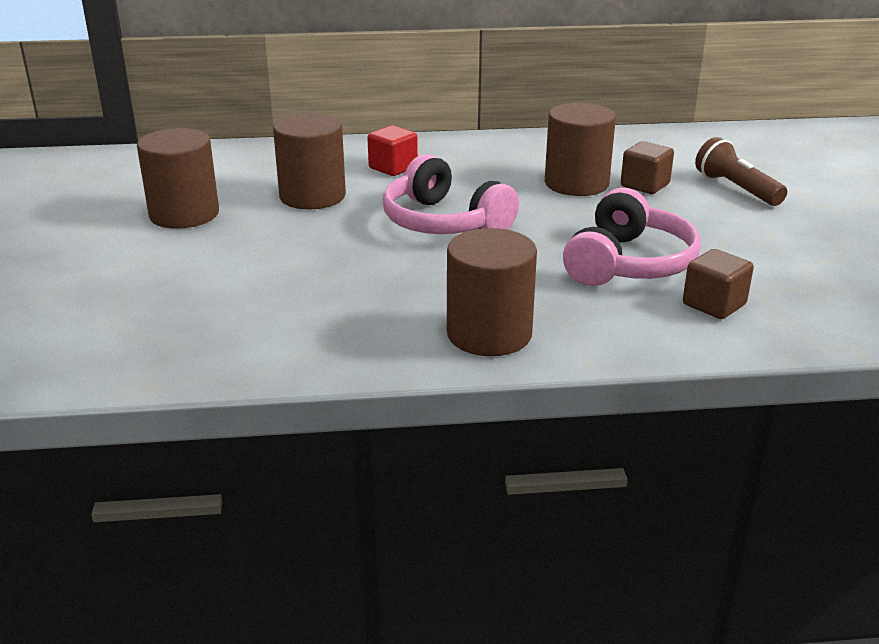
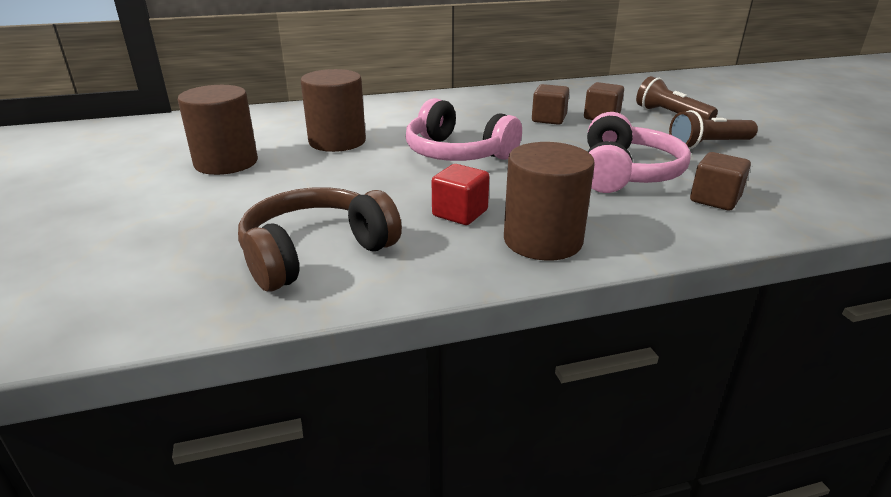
camera: 10 degrees left, 0 degrees up
(249, 325) = (315, 253): none -> brown headphones
(393, 168) = (397, 117): red cube -> red cube (460, 213)
(576, 183) = (549, 119): brown cylinder -> brown cube
(756, 234) = (708, 145): none -> brown flashlight

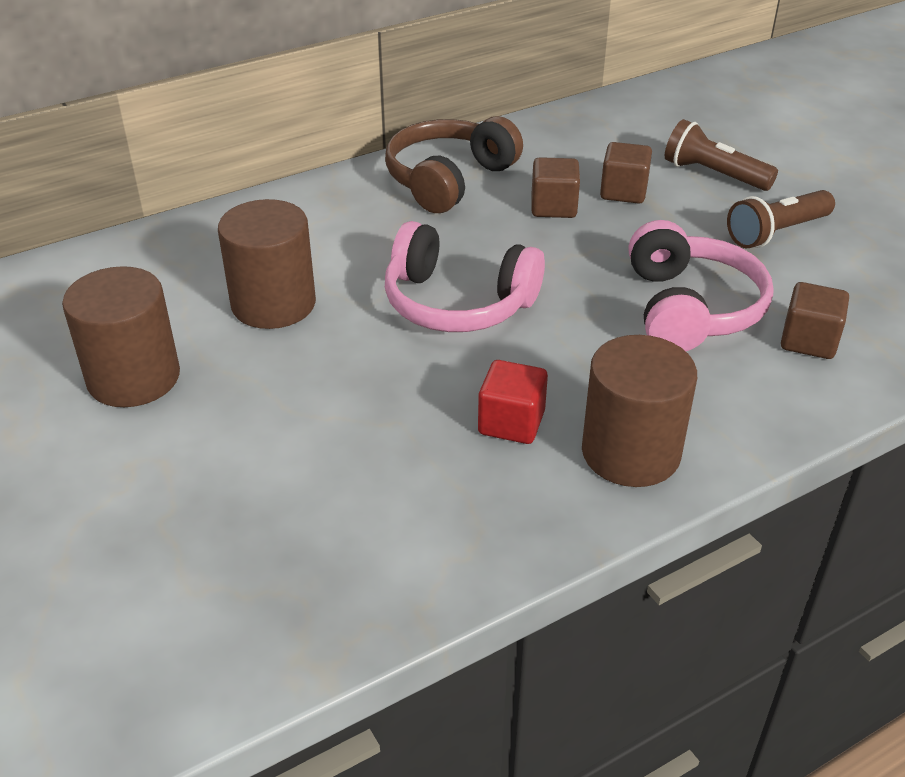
camera: 15 degrees left, 10 degrees up
(315, 253) = (362, 529): brown headphones -> brown headphones (449, 179)

